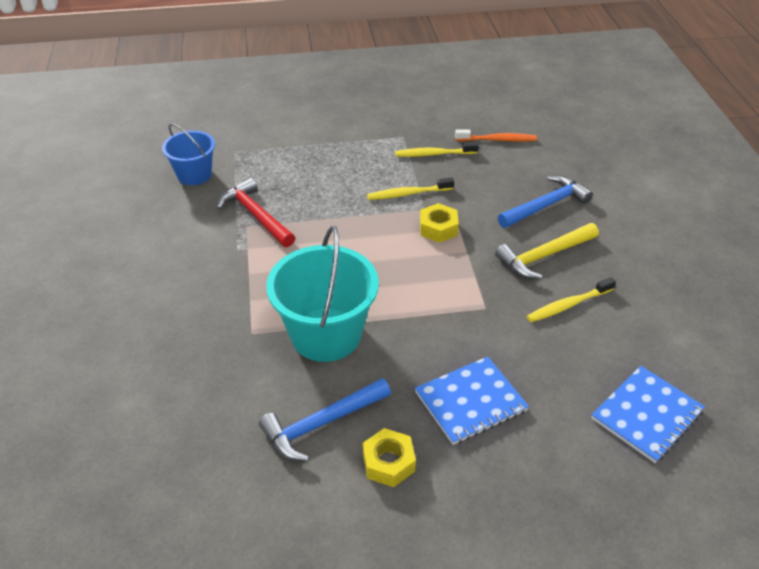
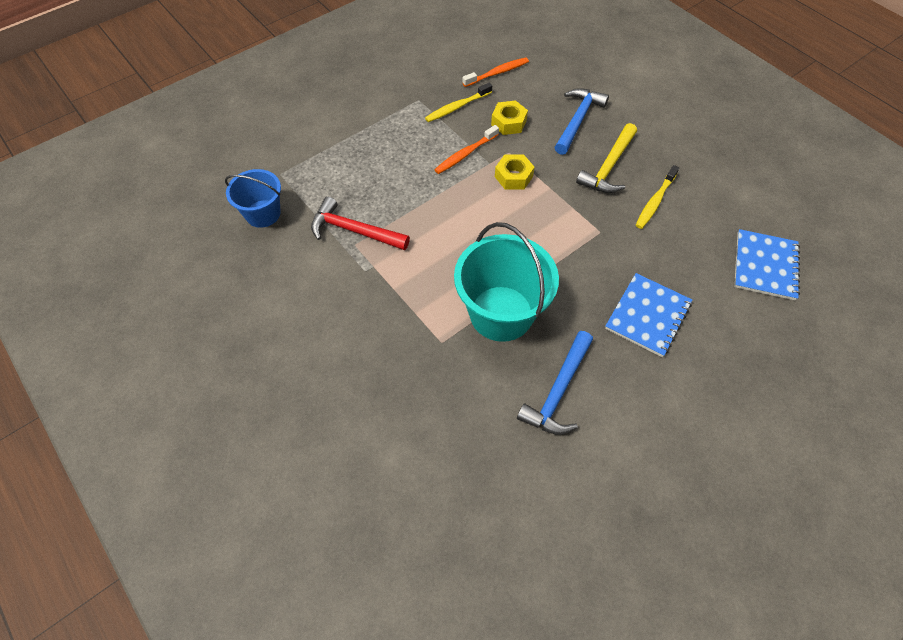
camera: 30 degrees left, 15 degrees up
(388, 463) = (629, 395): yellow nut -> yellow nut (508, 122)
(408, 194) = (465, 154): yellow toothbrush -> orange toothbrush

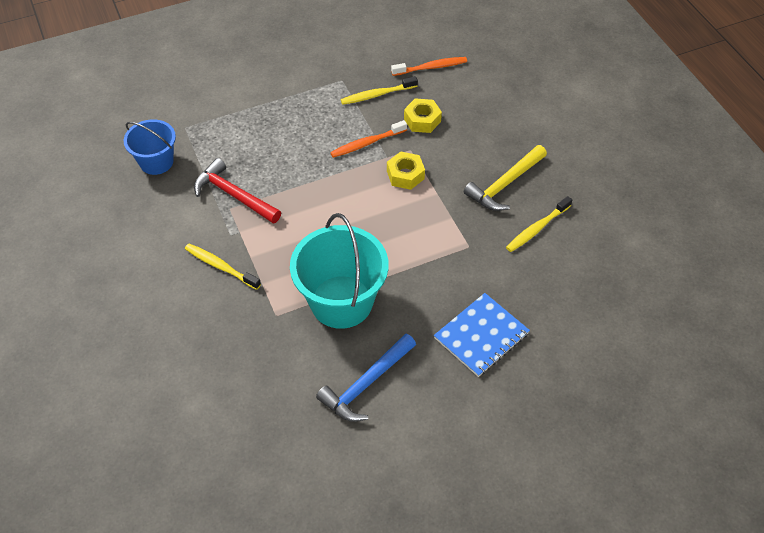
camera: 15 degrees right, 5 degrees down
(367, 305) = (220, 266): none -> yellow toothbrush
(577, 120) = (493, 131): blue hammer -> none
(765, 266) = (621, 315): blue notebook -> none

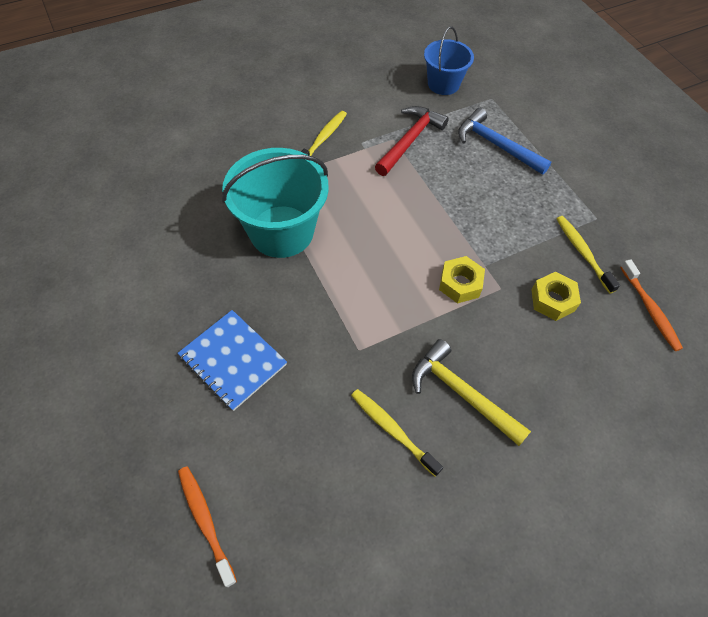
camera: 85 degrees right, 5 degrees up
(366, 384) = (183, 255): blue hammer -> blue hammer (496, 145)
(367, 143) = (502, 245): orange toothbrush -> orange toothbrush (205, 522)

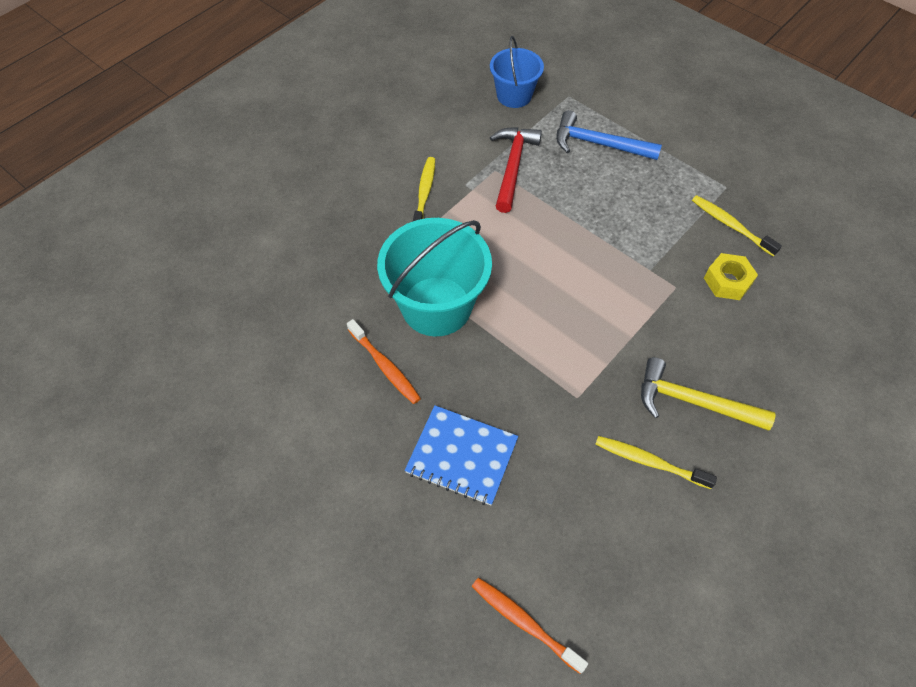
camera: 20 degrees left, 0 degrees up
(460, 284) = (637, 296): yellow nut -> none
(650, 309) = (814, 259): orange toothbrush -> orange toothbrush (385, 366)

